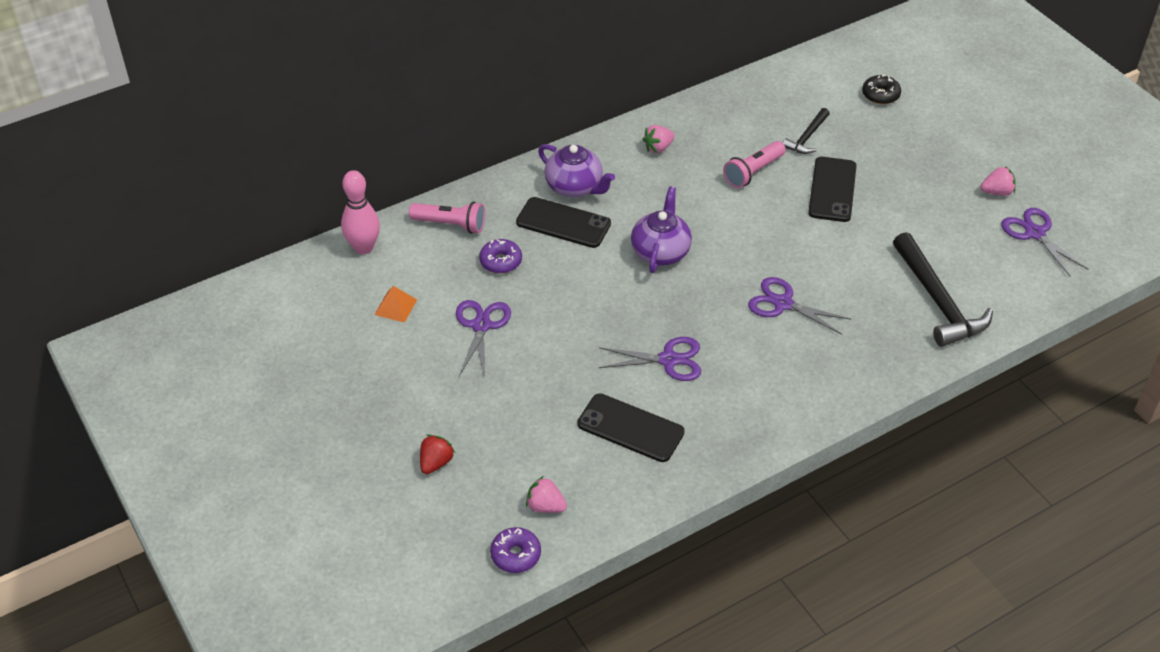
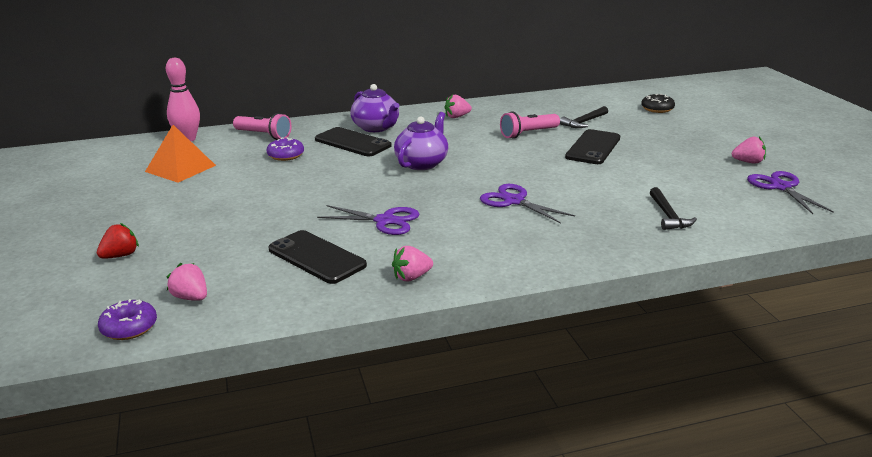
camera: 15 degrees right, 20 degrees down
(395, 307) = (180, 168): orange pyramid -> orange pyramid, size x1.71
(481, 326) = (239, 185): purple scissors -> none
(733, 439) = (411, 277): none -> pink strawberry
(938, 301) = (668, 215): black hammer -> black hammer, size x0.54

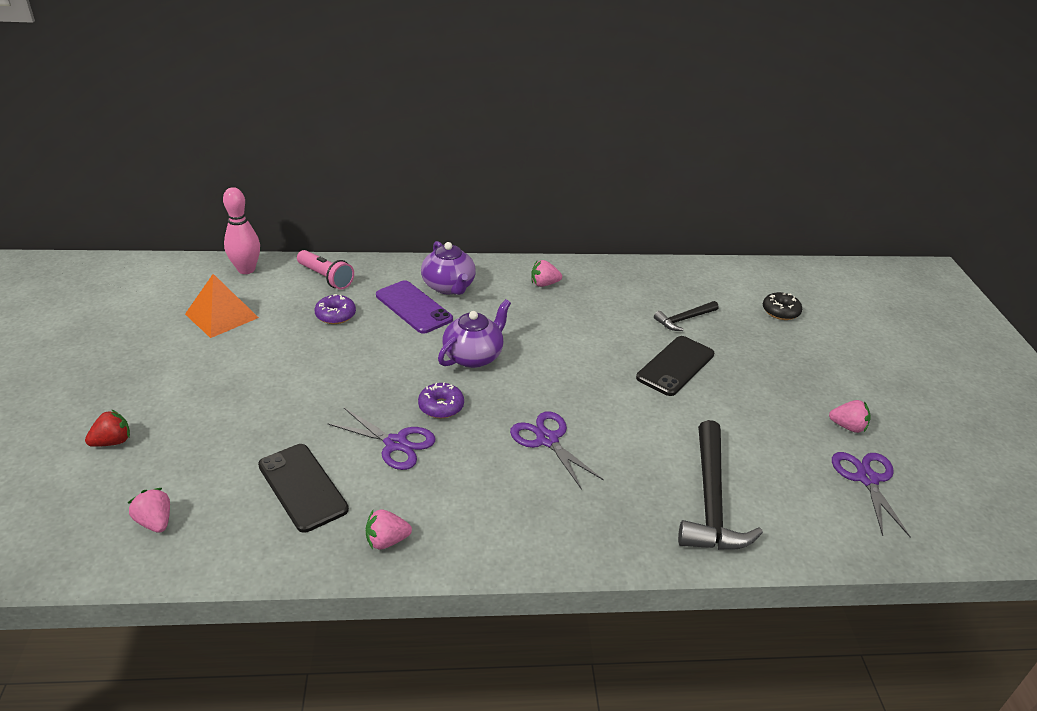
camera: 10 degrees right, 10 degrees up
(129, 328) = (80, 554): purple donut -> purple donut (441, 406)
(352, 142) = (413, 307): black phone -> purple phone
(528, 134) = (611, 328): pink flashlight -> none
(668, 215) = (710, 500): black hammer -> black hammer, size x1.85

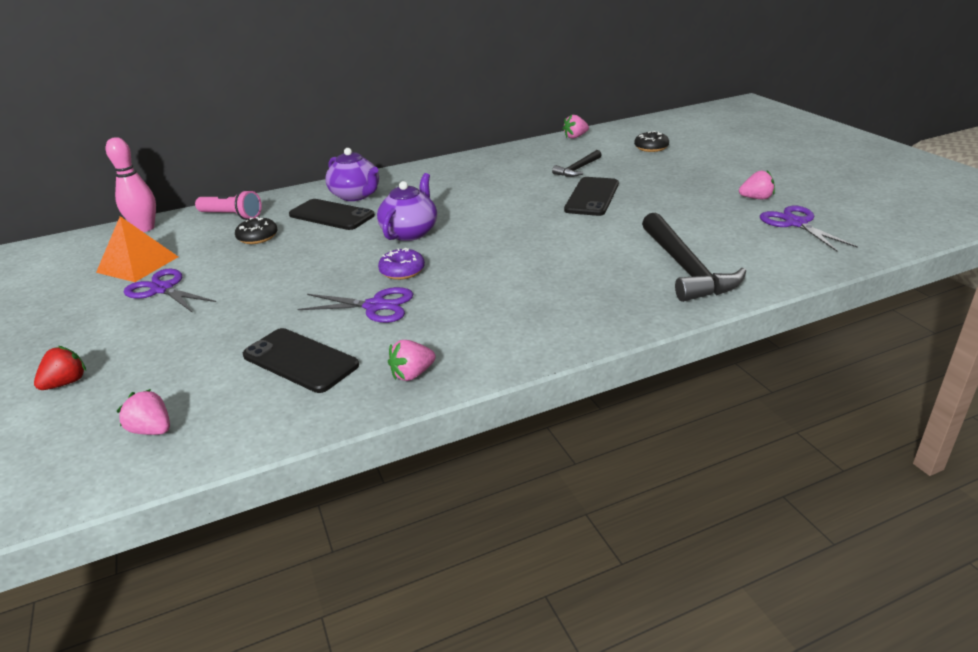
camera: 15 degrees left, 5 degrees down
(335, 315) = (258, 237): purple donut -> black donut
(413, 307) = (331, 215): purple phone -> black phone
(544, 284) = (442, 175): pink strawberry -> pink strawberry (575, 137)
(547, 440) = (516, 267): purple scissors -> purple scissors (163, 289)

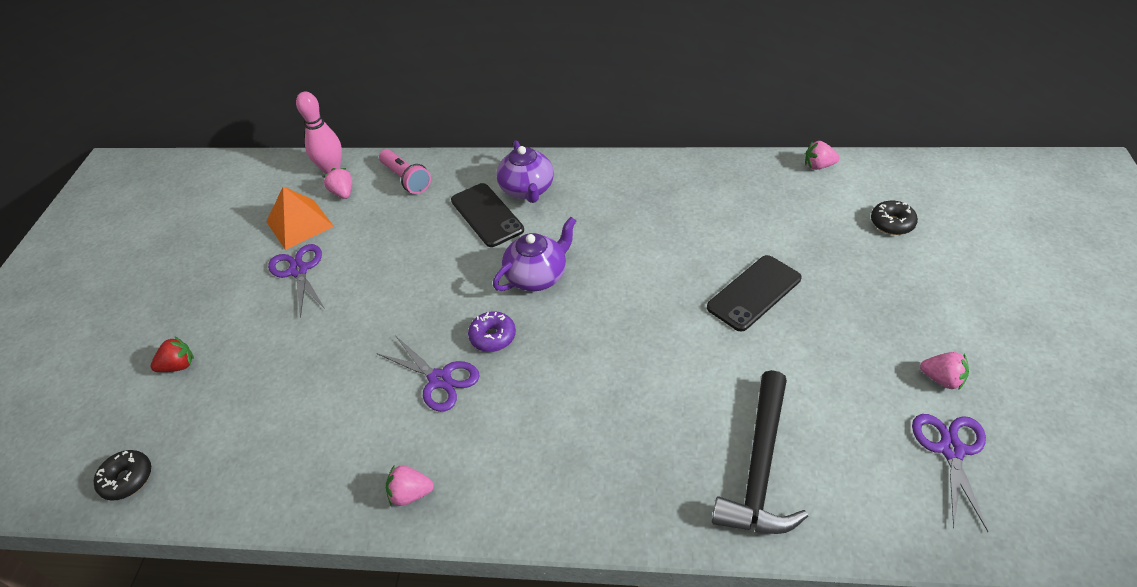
camera: 30 degrees right, 15 degrees up
(152, 430) = (201, 457): pink strawberry -> pink strawberry (343, 193)
(258, 237) = (408, 224): black donut -> black donut (127, 479)
(300, 360) = (341, 426): black phone -> none
(577, 169) = (776, 233): black hammer -> none

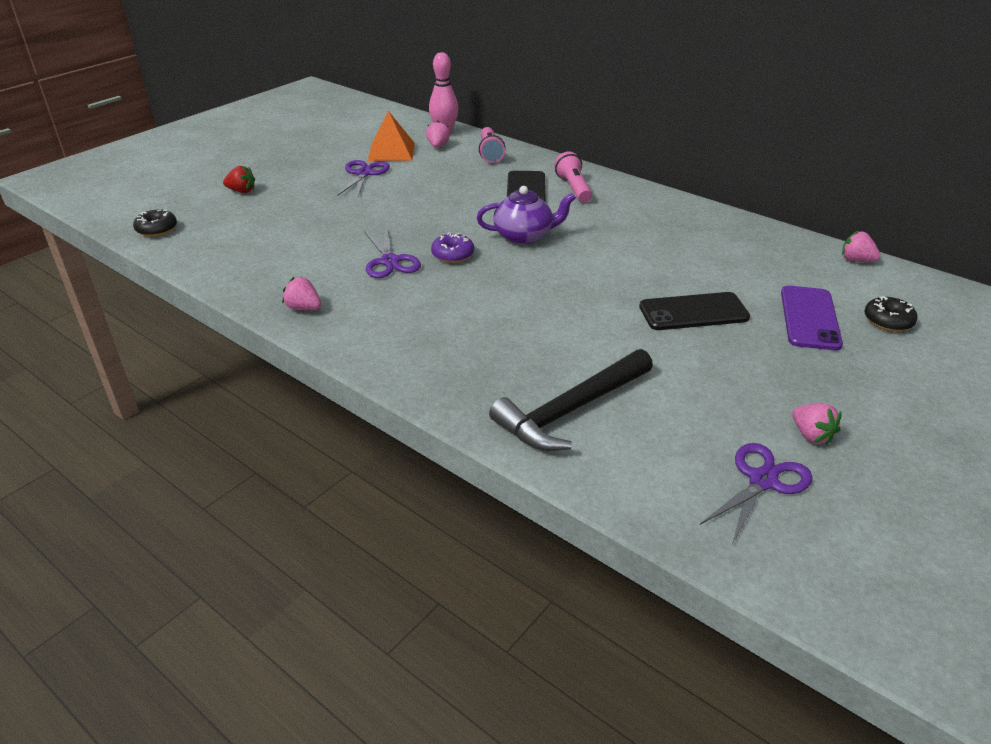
camera: 30 degrees right, 10 degrees down
(527, 190) = (573, 188): purple teapot -> pink flashlight
(839, 250) = (809, 318): none -> purple phone

